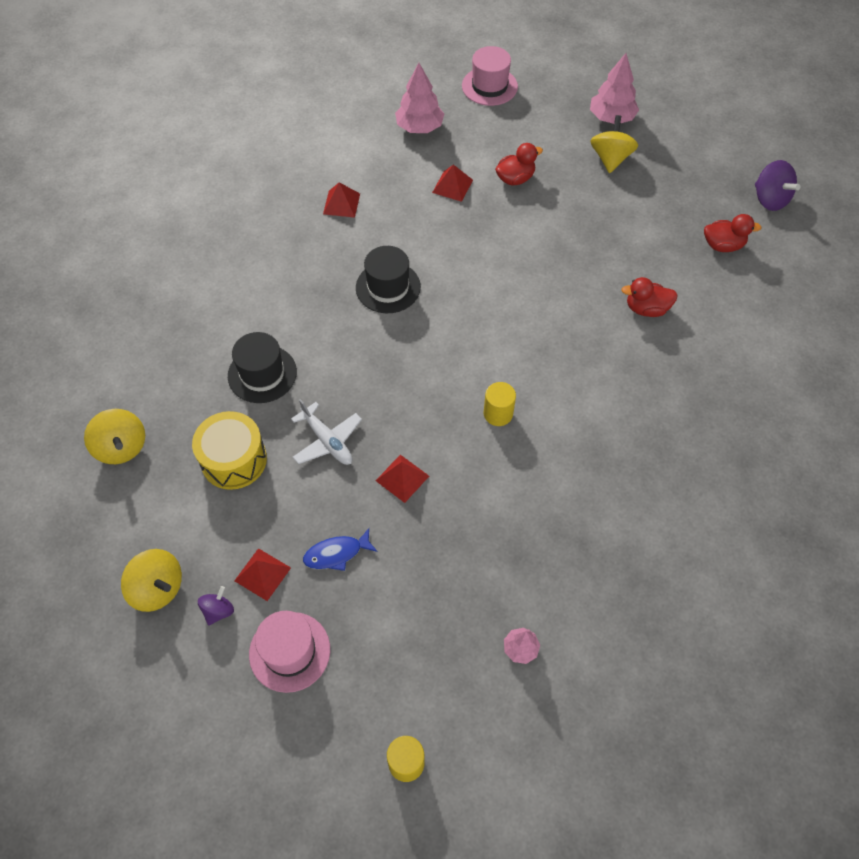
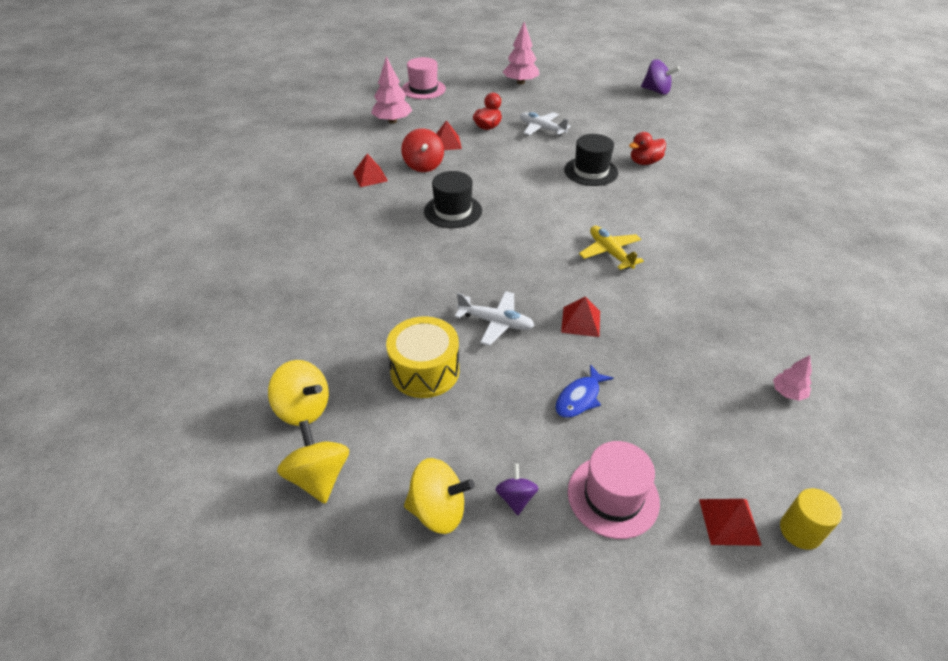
camera: 30 degrees left, 15 degrees down
(262, 374) = (397, 300): black hat -> black hat (591, 171)
(262, 574) = (530, 446): red pyramid -> red pyramid (729, 521)
(404, 210) = (423, 165): none -> red spinning top
(498, 413) = (610, 253): yellow cylinder -> yellow plane
(573, 207) = (541, 129): none -> white plane
(610, 158) = (540, 100): yellow spinning top -> yellow spinning top (319, 477)
(723, 245) = (654, 118): red duck -> none

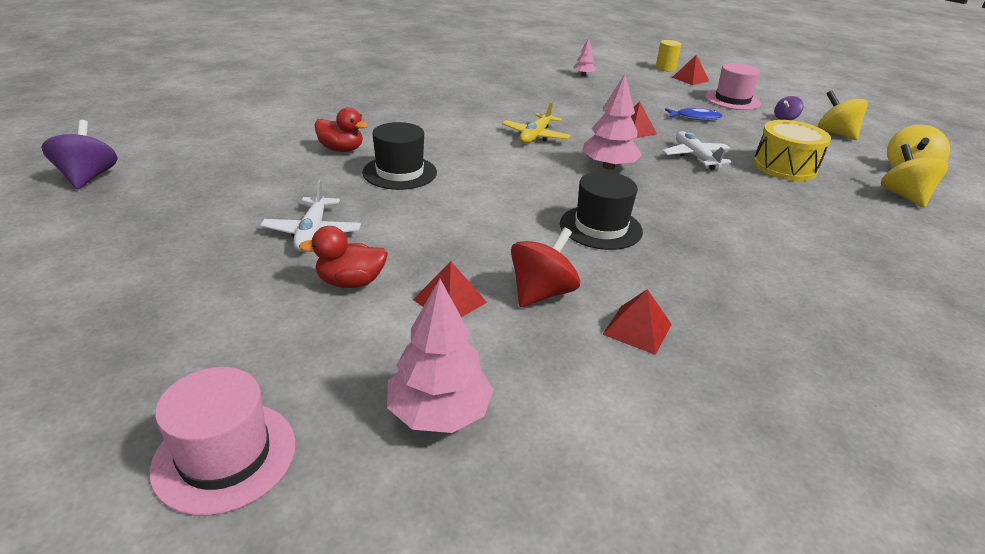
camera: 130 degrees left, 10 degrees down
(520, 82) = (103, 315): pink tree -> pink tree (608, 166)

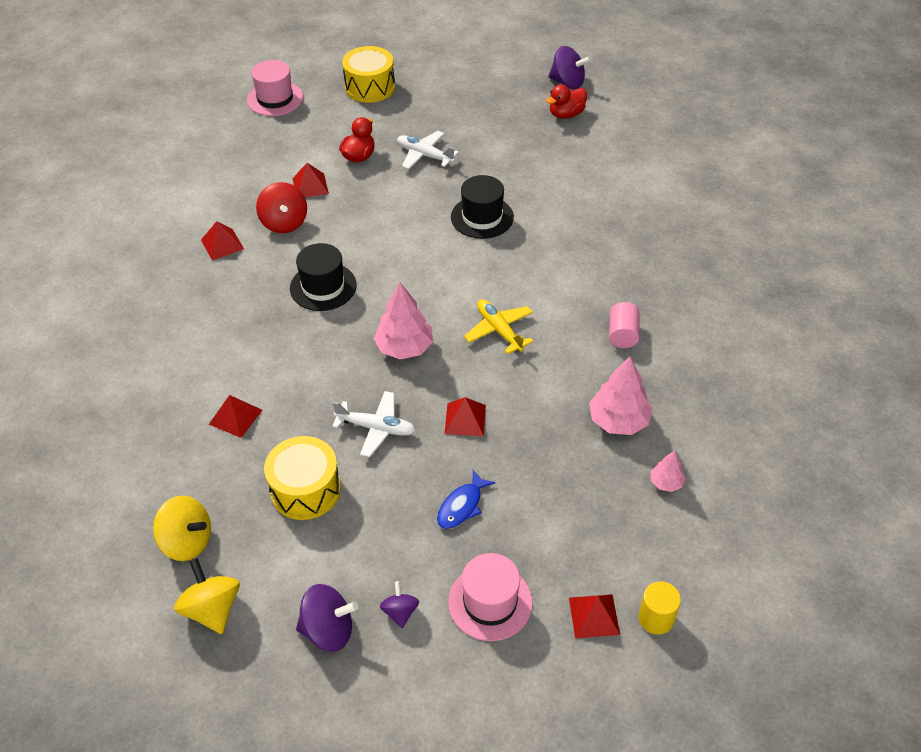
camera: 125 degrees right, 15 degrees up
(140, 338) = (370, 87): none -> yellow drum
(341, 149) = (545, 199): red duck -> red duck (566, 114)
(439, 413) = (240, 155): pink tree -> pink tree (618, 421)
(481, 98) = (622, 334): none -> pink cylinder
(796, 217) = (235, 417): none -> red pyramid
(835, 134) = (328, 630): yellow spinning top -> purple spinning top

